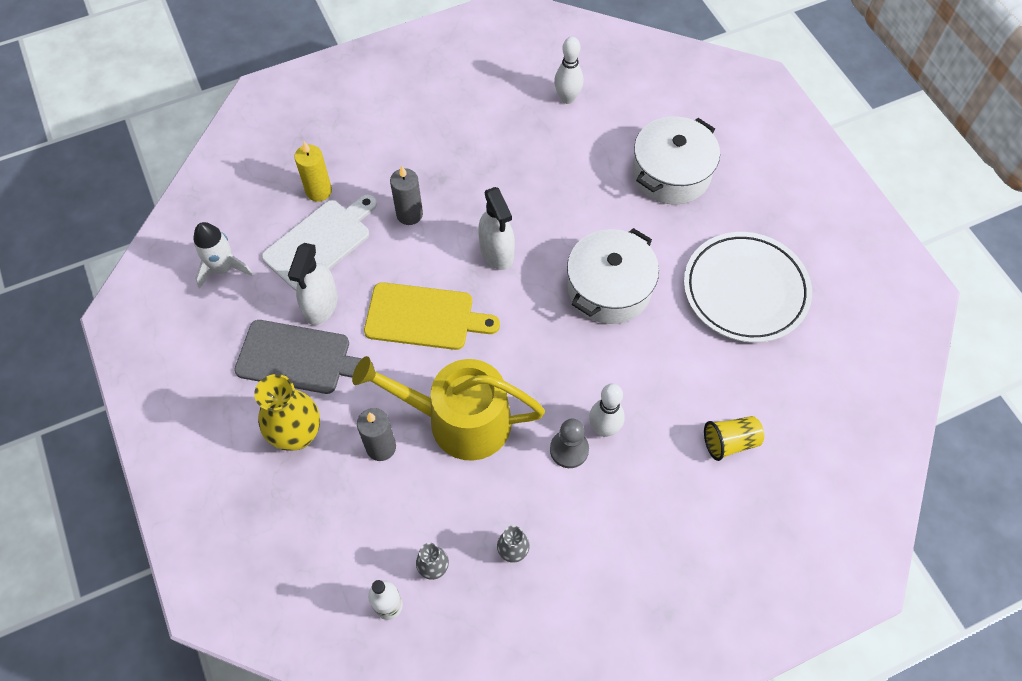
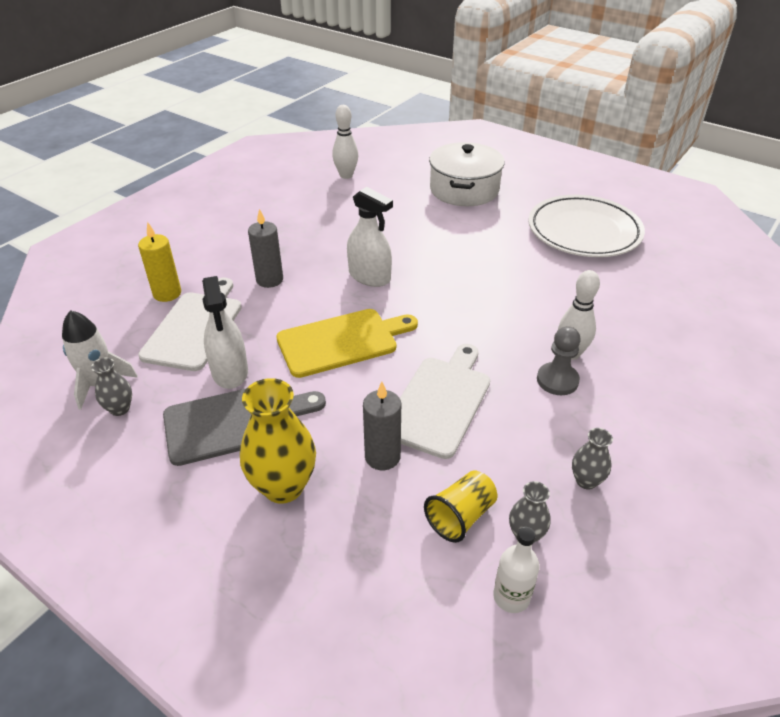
camera: 30 degrees left, 20 degrees down
(225, 302) = (120, 409): none -> grey vase
(458, 420) = (440, 402): yellow watering can -> white cutting board
(609, 288) = (483, 266): white pot -> none
(730, 442) = (673, 321): yellow cup -> yellow cup (461, 516)

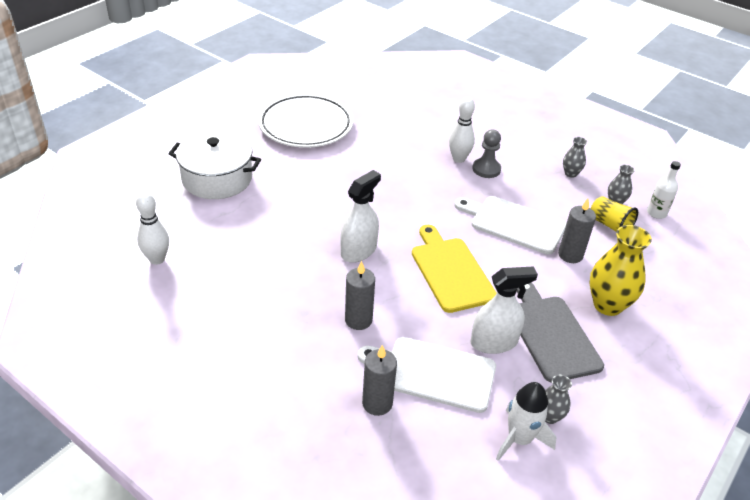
camera: 90 degrees left, 0 degrees up
(167, 293) = (377, 403): yellow candle -> grey candle

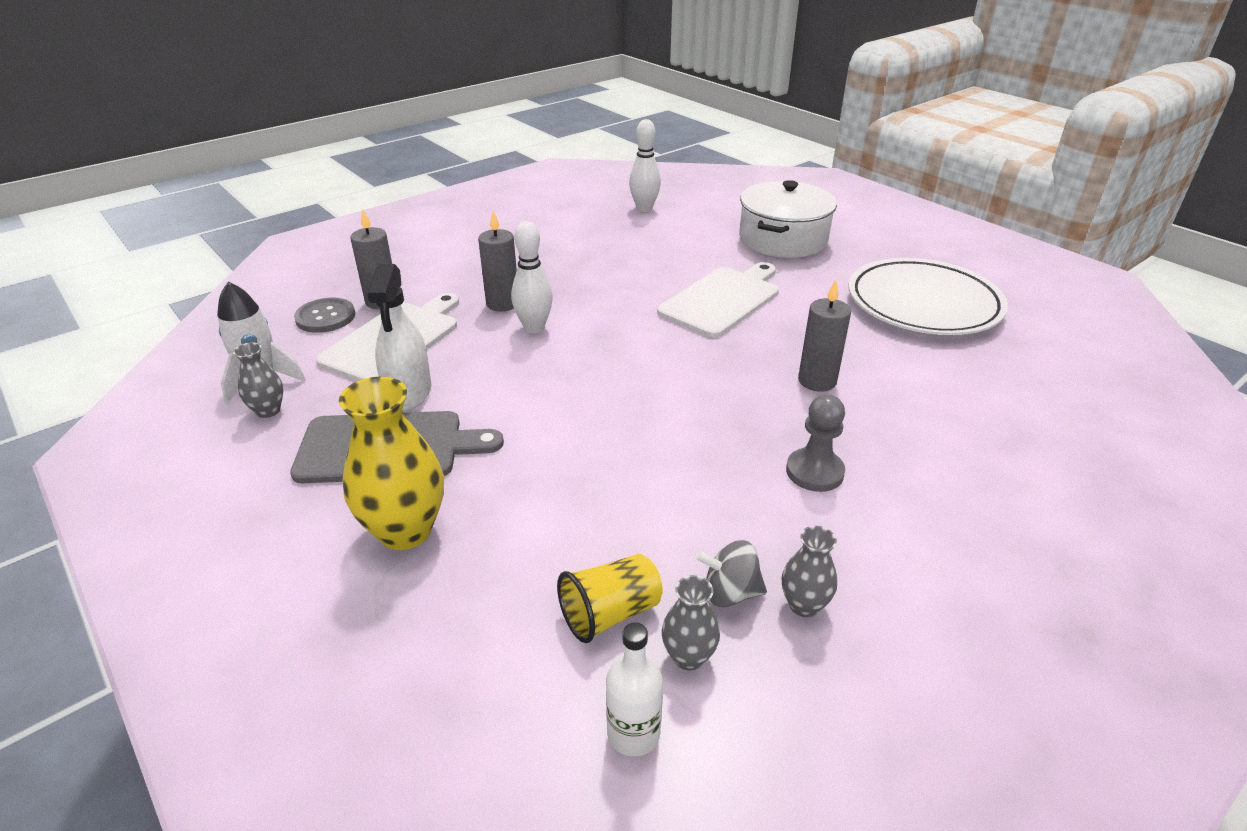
camera: 105 degrees right, 5 degrees down
(358, 250) = (622, 316): white spray bottle -> none
(415, 436) = (325, 317): none -> grey button
(451, 271) = (555, 381): yellow cutting board -> none
(459, 159) = (846, 443): white bowling pin -> white bowling pin (534, 328)
(514, 224) = (645, 470): white cutting board -> white cutting board (722, 300)
(570, 255) = (542, 520): grey candle -> grey candle (817, 381)
(577, 193) = (730, 593): none -> grey spinning top

